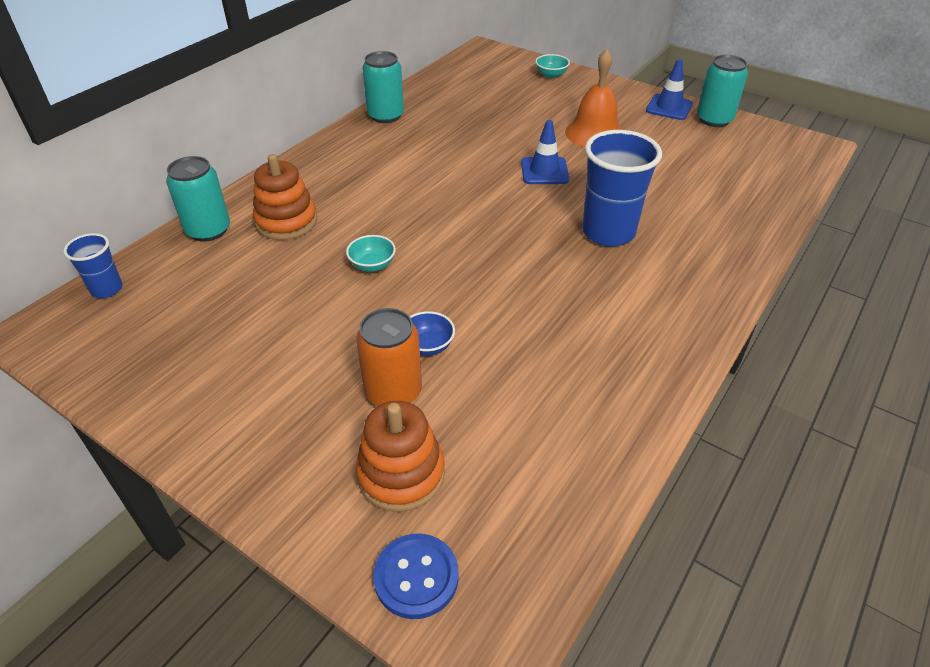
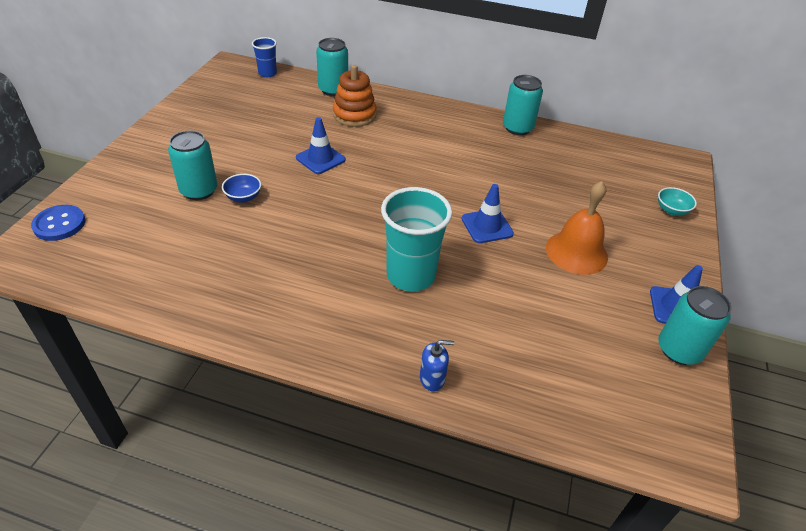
camera: 70 degrees right, 0 degrees up
(372, 265) = (320, 159): turquoise bowl -> blue traffic cone
(393, 391) = (199, 190): orange can -> turquoise can
(401, 474) = (132, 206): orange stacking toy -> none
(608, 232) = (411, 275): blue cup -> turquoise cup
(745, 245) = (432, 378): none -> blue soap dispenser

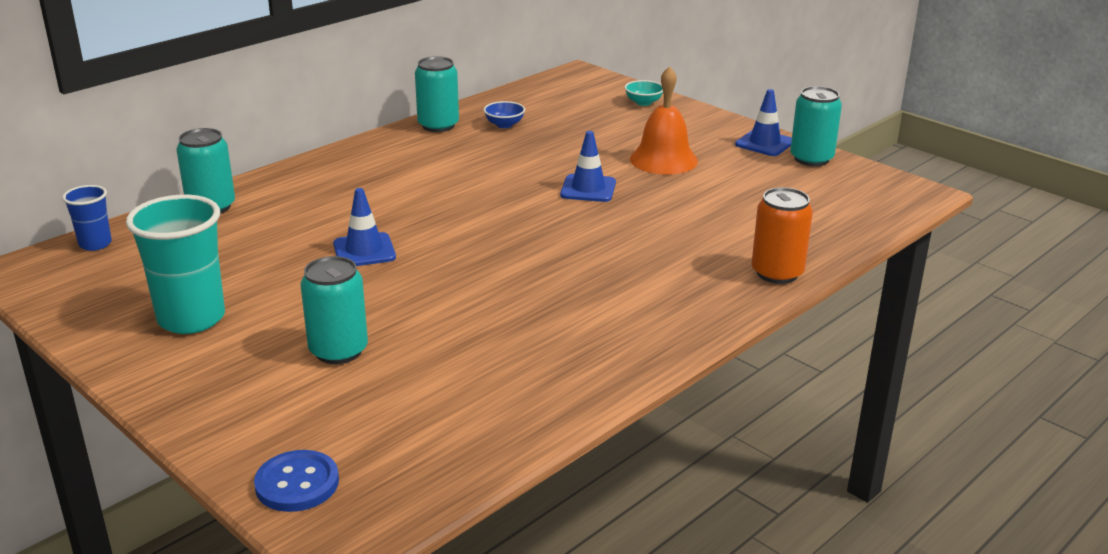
camera: 60 degrees left, 15 degrees down
(243, 197) = (390, 320): blue bowl -> blue bowl (504, 125)
(354, 115) = (292, 207): orange stacking toy -> none
(411, 275) = (629, 248): turquoise cup -> turquoise cup (191, 318)
(432, 378) = (777, 273): blue soap dispenser -> orange can

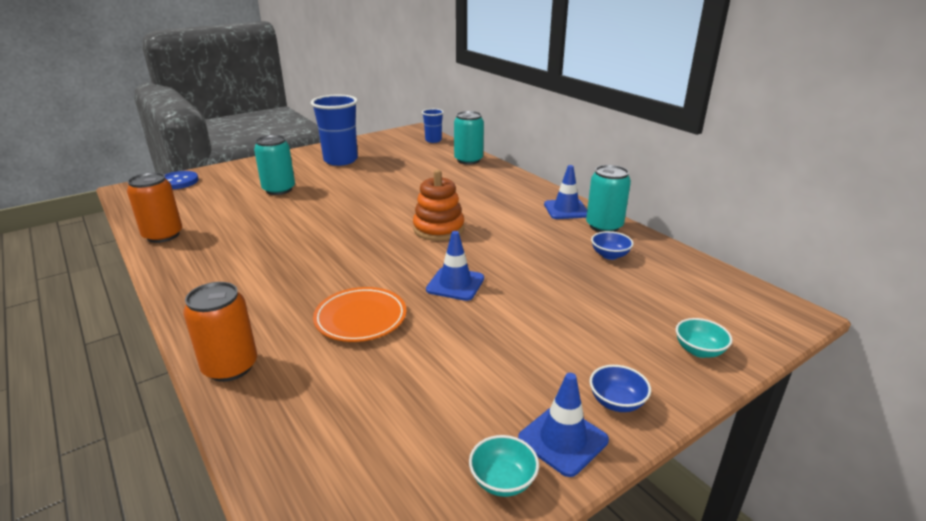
camera: 100 degrees right, 0 degrees up
(191, 318) = (340, 160): turquoise cup -> blue cup
(364, 251) = (389, 196): blue traffic cone -> blue traffic cone (566, 210)
(464, 207) = (438, 229): none -> orange stacking toy
(535, 412) = (163, 235): none -> orange can
(663, 160) = (516, 338): orange bell -> none
(670, 226) = (360, 318): none -> orange plate
(717, 128) = (616, 402): none -> blue bowl
(811, 159) = (503, 480): turquoise can -> turquoise bowl

